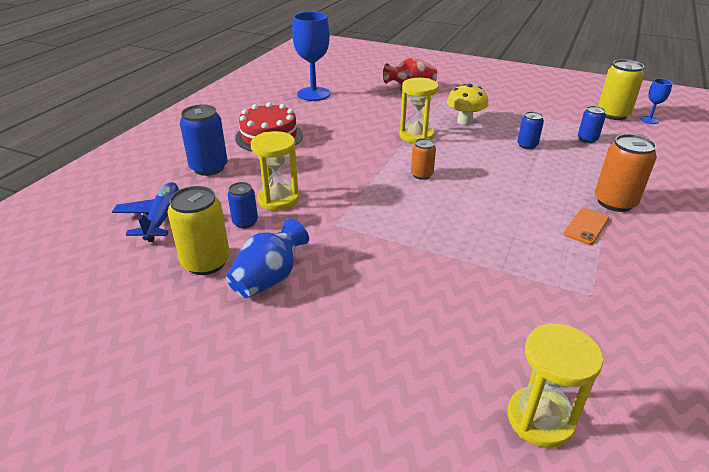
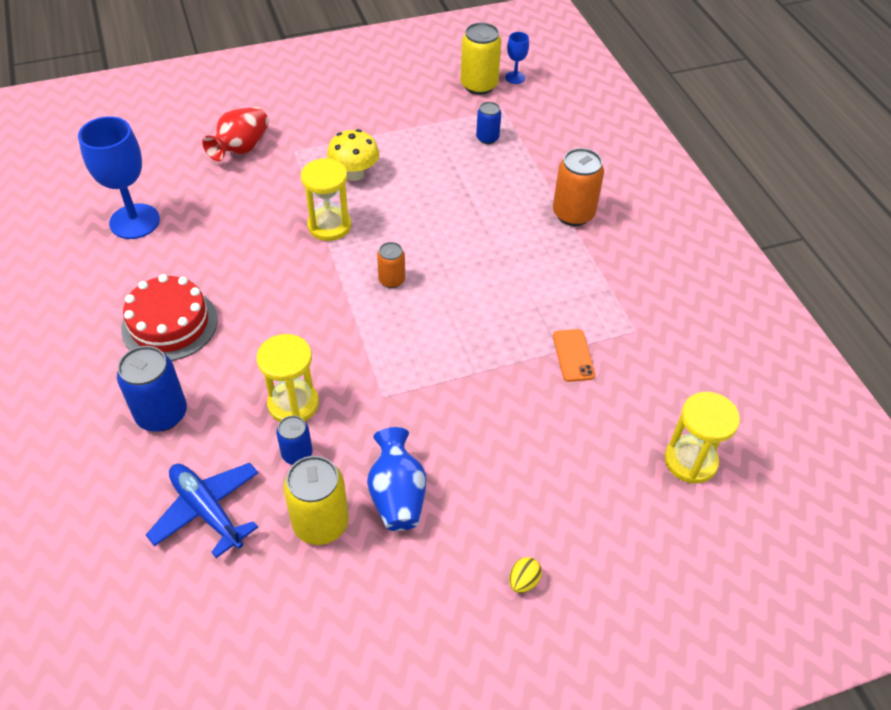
camera: 45 degrees left, 15 degrees up
(277, 392) = (523, 581): none -> yellow egg
(527, 145) = (445, 178): blue can -> none
(586, 226) = (576, 258): orange phone -> orange phone (573, 355)

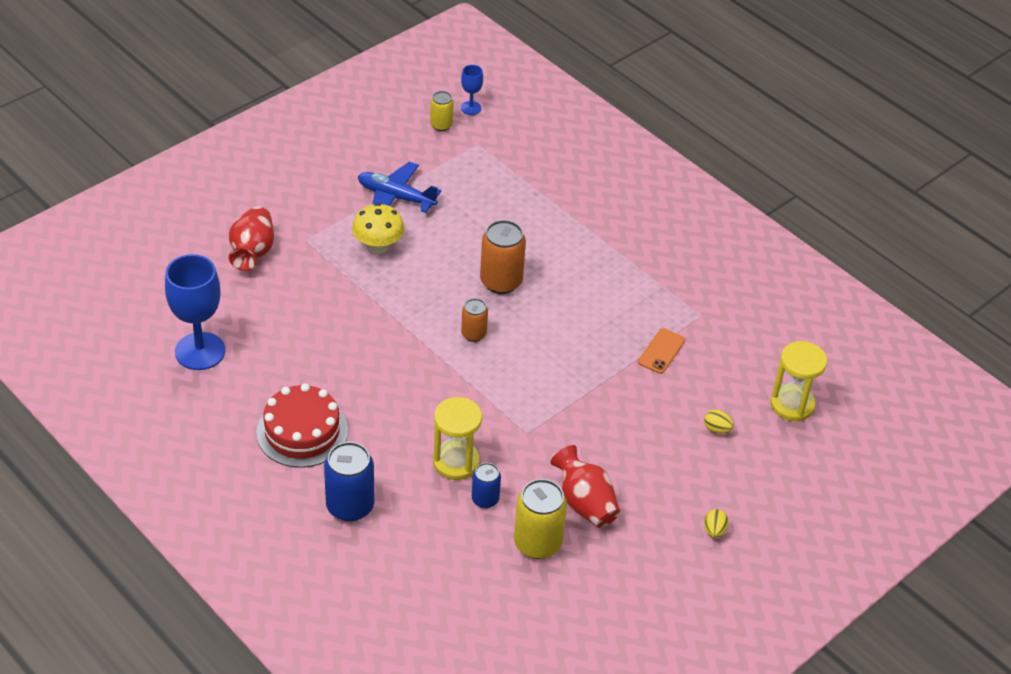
camera: 25 degrees left, 5 degrees down
(207, 511) = (441, 565): blue plane -> blue plane (396, 197)
(329, 226) = (387, 302): yellow hourglass -> none
(397, 495) = (585, 503): blue vase -> red vase
(479, 85) = (441, 125): yellow can -> yellow can, size x0.58
(487, 138) = (480, 177): blue can -> none
(573, 214) = (596, 228): orange can -> orange can (501, 282)
(573, 355) = (661, 351): orange phone -> orange phone turned 60 degrees clockwise
(589, 460) = (717, 429): none -> yellow egg

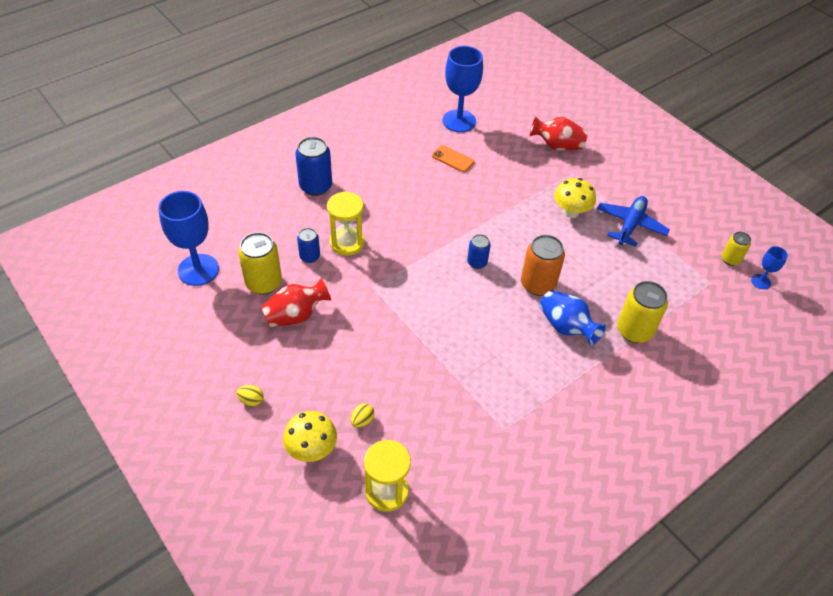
camera: 95 degrees right, 5 degrees up
(302, 432) = (384, 166): red cake -> none
(473, 334) = (477, 262): orange can -> blue can
(525, 620) = (198, 270): none -> blue goblet
(555, 209) = (634, 331): none -> yellow can
(559, 261) = (566, 327): none -> blue vase
(661, 351) = (457, 391): orange phone -> orange phone (453, 159)
(761, 469) = (311, 449): none -> yellow mushroom

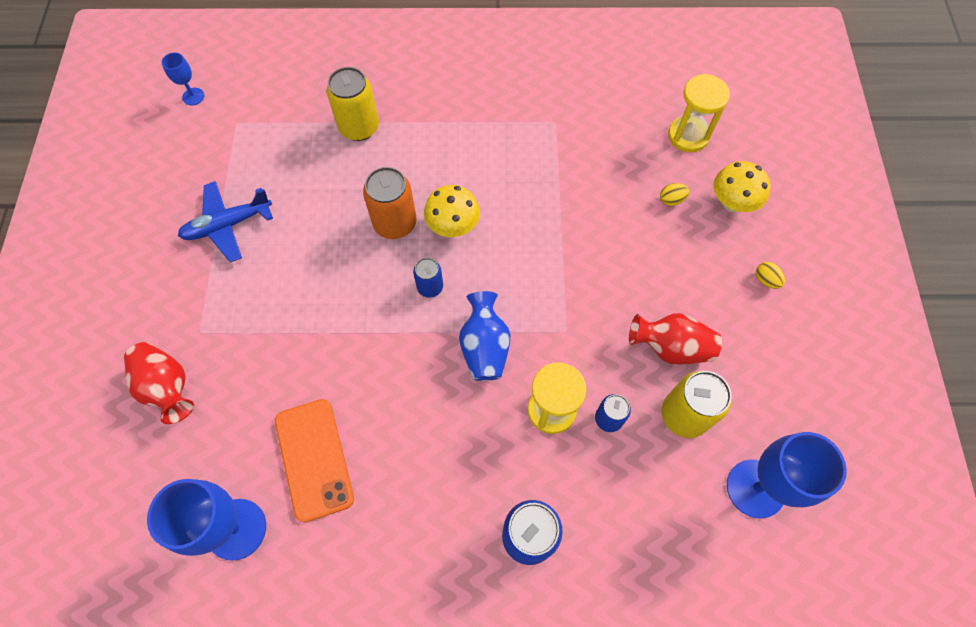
camera: 140 degrees left, 15 degrees up
(453, 159) = (314, 459): orange phone -> orange phone, size x1.75
(566, 327) = (414, 167): blue vase -> blue vase (485, 347)
(571, 212) = (267, 281): yellow mushroom -> yellow mushroom (453, 226)
(730, 259) = (187, 130): yellow can -> none

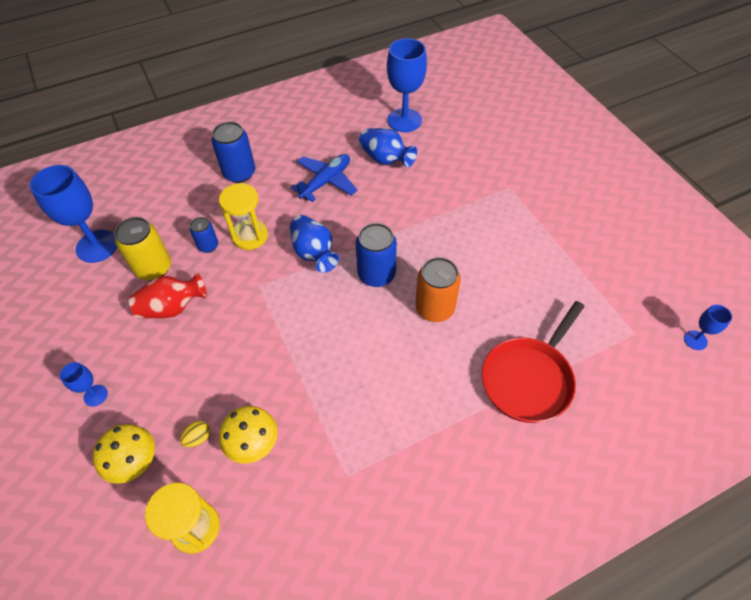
camera: 155 degrees right, 10 degrees down
(167, 387) = (500, 156): red vase -> none
(228, 225) = (557, 253): blue plane -> blue plane (326, 182)
(314, 459) = (385, 159): orange phone -> blue vase
(359, 127) = (529, 378): yellow can -> red pan
(430, 287) = (376, 274): blue can -> blue can, size x1.72
(453, 226) = (386, 326): yellow mushroom -> yellow mushroom (253, 444)
(766, 280) = (95, 395): yellow egg -> blue goblet

